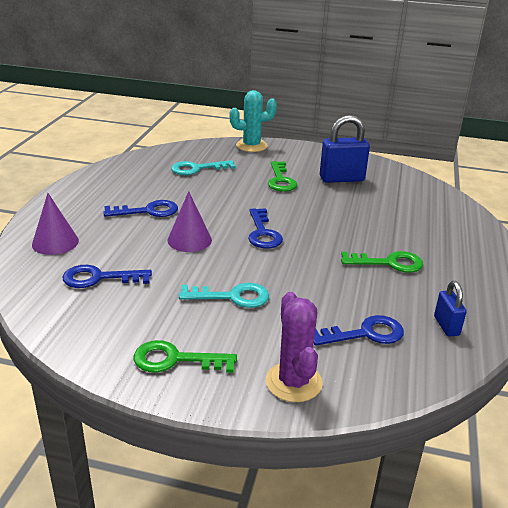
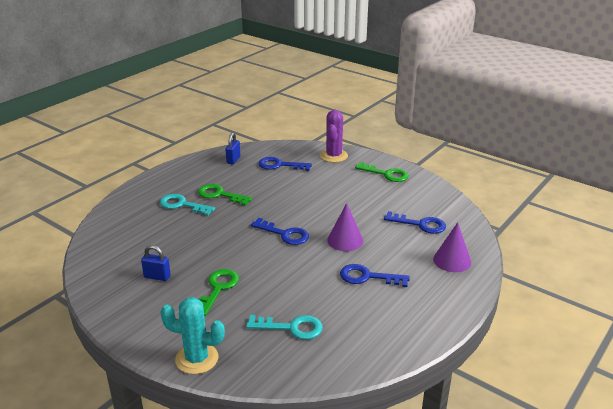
camera: 155 degrees left, 0 degrees up
(232, 297) = (338, 196): turquoise key -> turquoise key (182, 205)
(263, 233) = (284, 234): blue key -> blue key turned 105 degrees clockwise
(341, 179) = (157, 276): blue padlock -> blue padlock, size x0.55

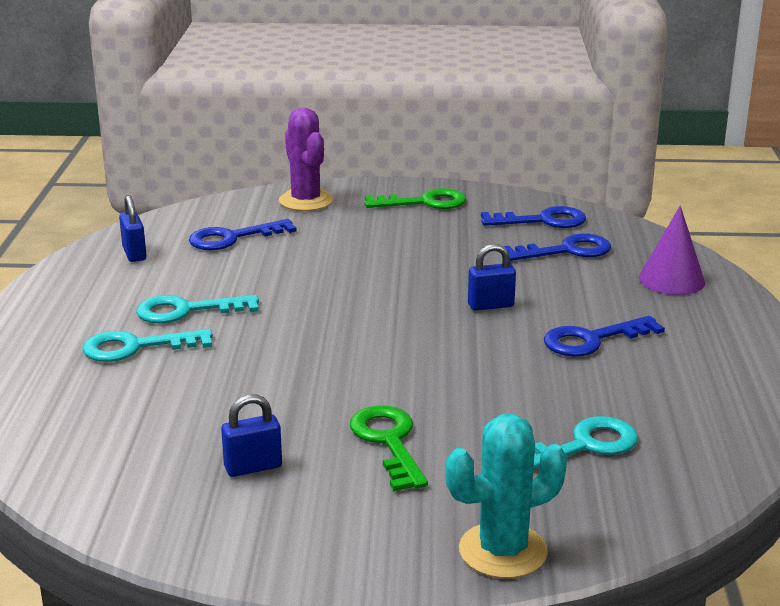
camera: 35 degrees left, 5 degrees down
(220, 195) = (186, 311): green key -> turquoise key
(284, 234) = (385, 329): blue key -> blue key (543, 221)
(345, 240) = (490, 305): purple cone -> blue padlock

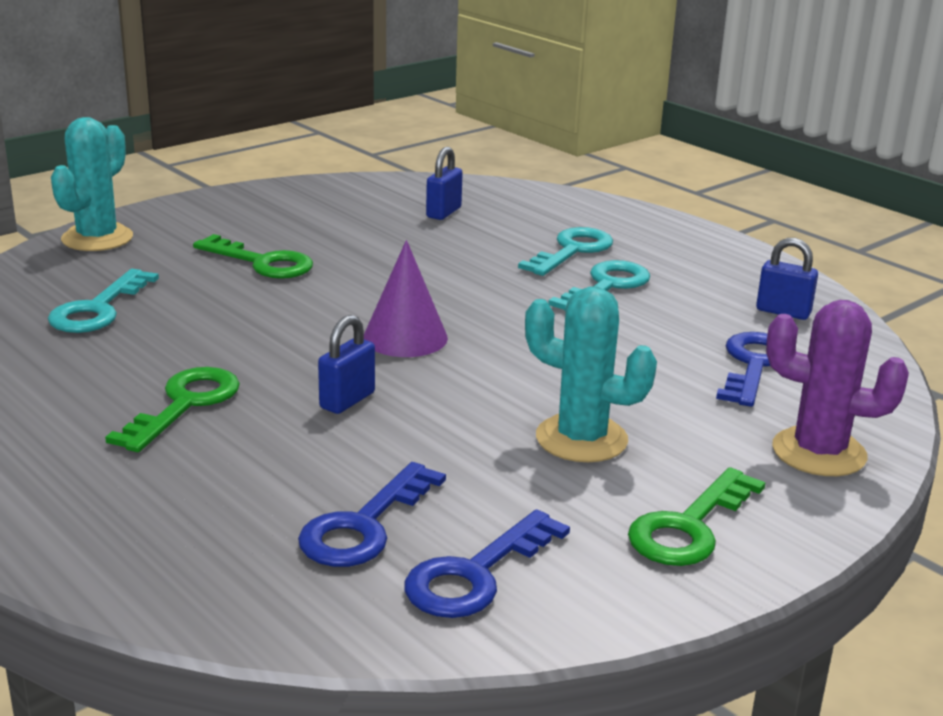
camera: 135 degrees right, 0 degrees up
(253, 467) = (332, 223): blue padlock -> blue padlock (443, 212)
(401, 243) = (581, 439): none -> turquoise cactus
(592, 340) = (185, 404): blue key -> green key
(671, 280) = (160, 537): purple cone -> purple cone (405, 337)

